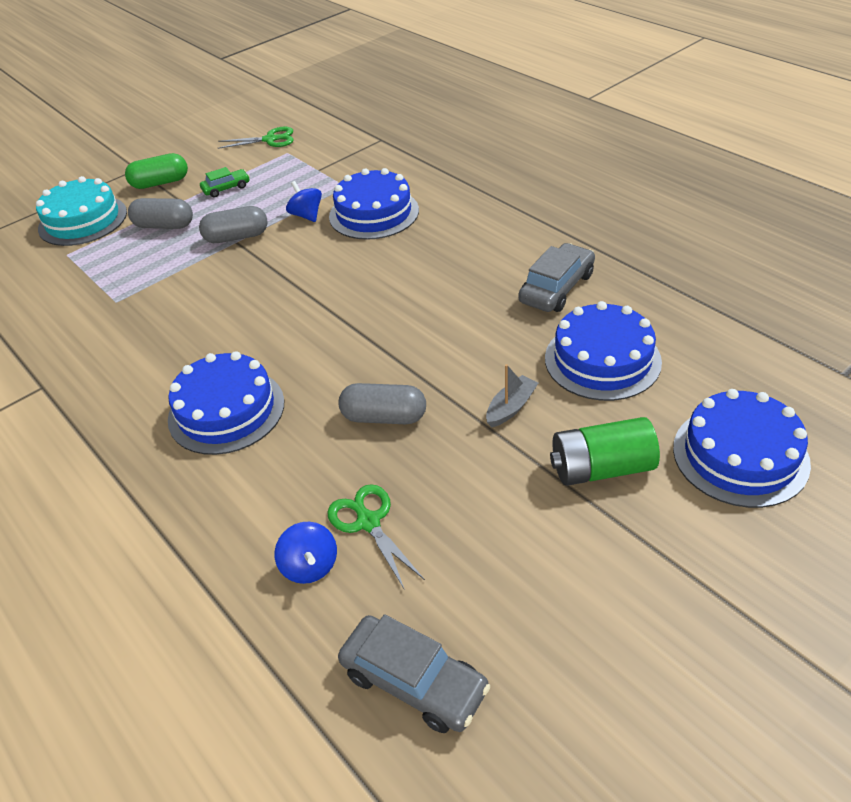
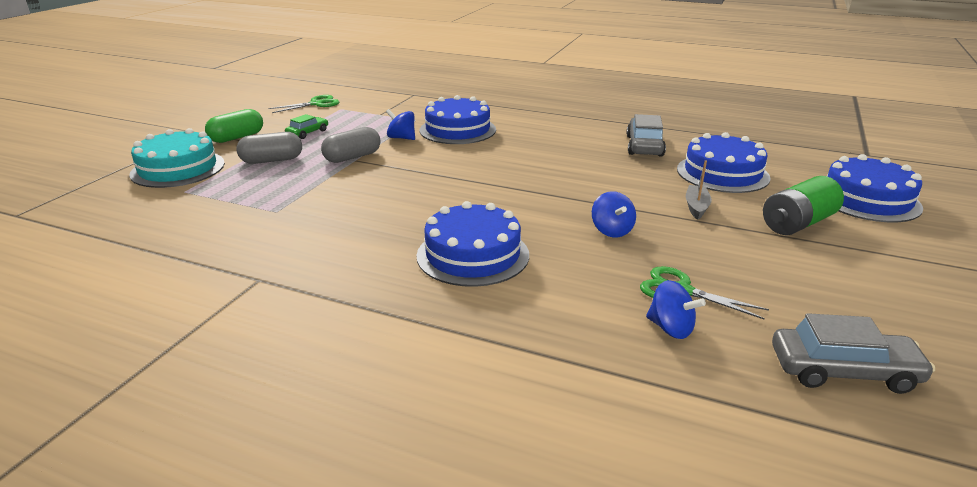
camera: 30 degrees left, 15 degrees down
(384, 417) = (611, 231): grey capsule -> blue spinning top

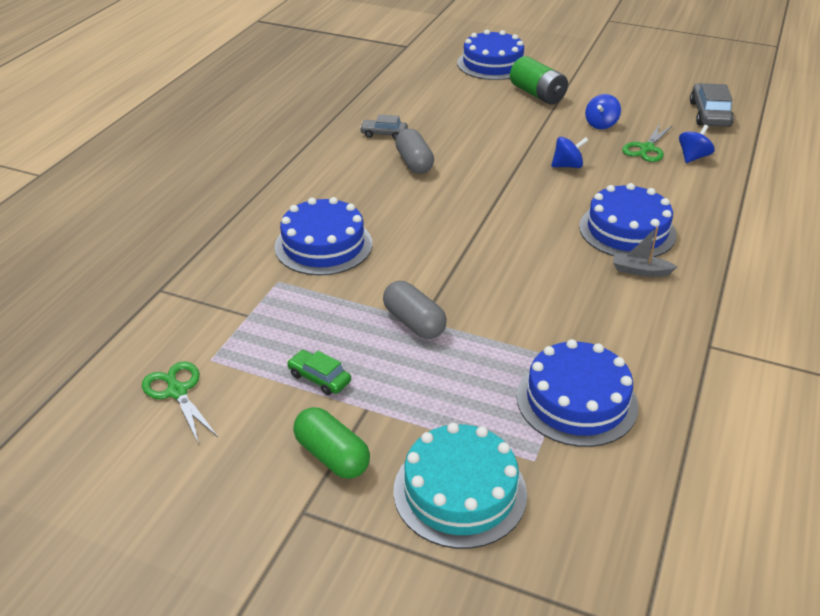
camera: 90 degrees left, 10 degrees up
(272, 160) = (426, 395): grey capsule -> grey capsule (414, 163)
(401, 138) = (348, 288): blue spinning top -> blue spinning top (601, 124)
(644, 146) = (384, 134): grey car -> grey car, size x0.60
(696, 207) = (517, 126): grey boat -> grey boat (640, 271)
(722, 173) = (449, 107): blue cake -> blue cake (576, 401)

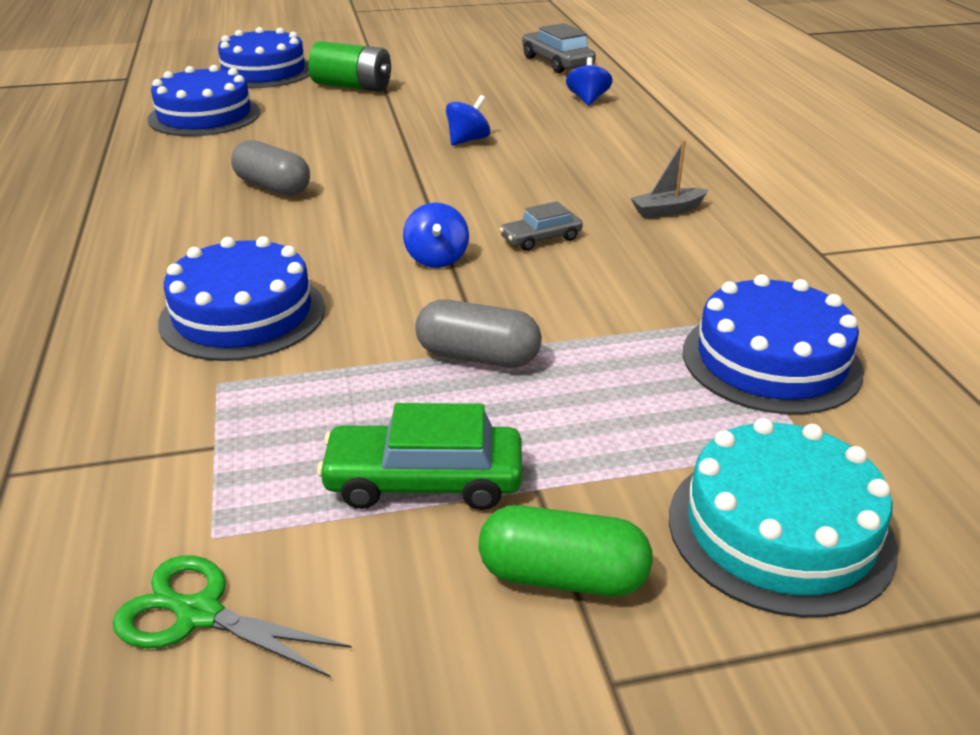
camera: 35 degrees left, 5 degrees down
(319, 378) = (424, 481): green car -> green car, size x1.66
(384, 134) = (195, 169): grey car -> grey car (541, 238)
(601, 124) = (458, 96): blue spinning top -> blue spinning top (437, 258)
(627, 230) = (606, 179): blue cake -> blue cake (204, 116)
(646, 148) = (532, 104): green scissors -> none

